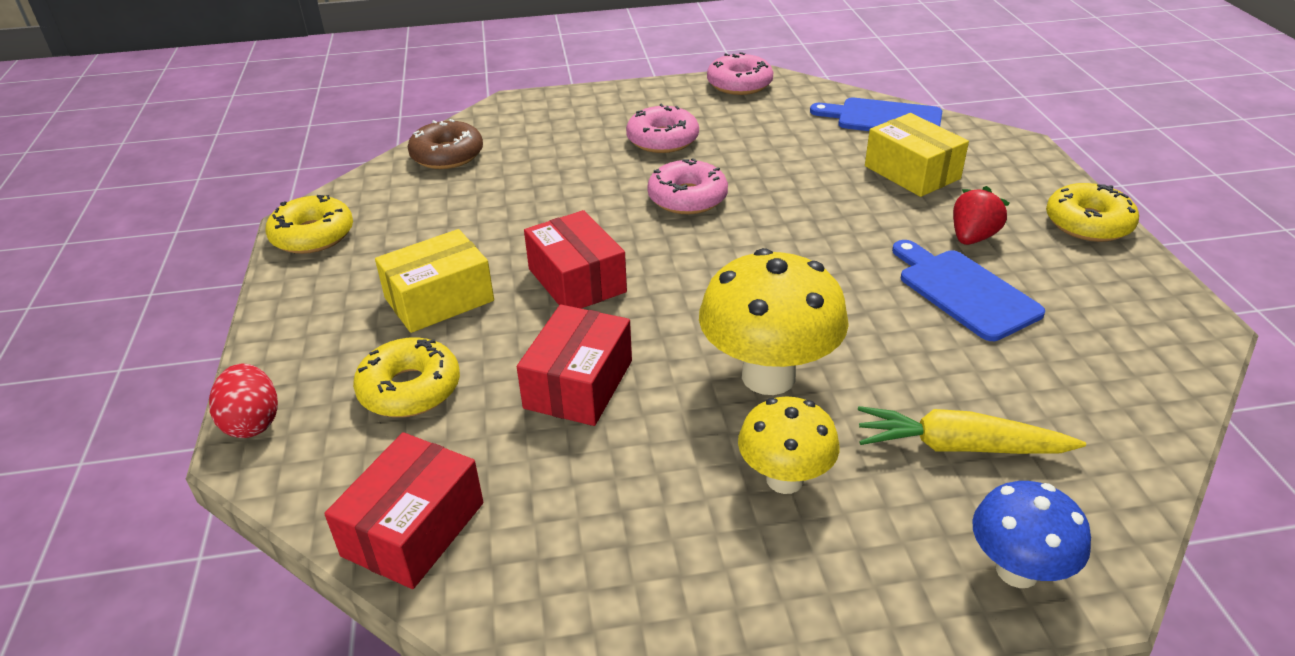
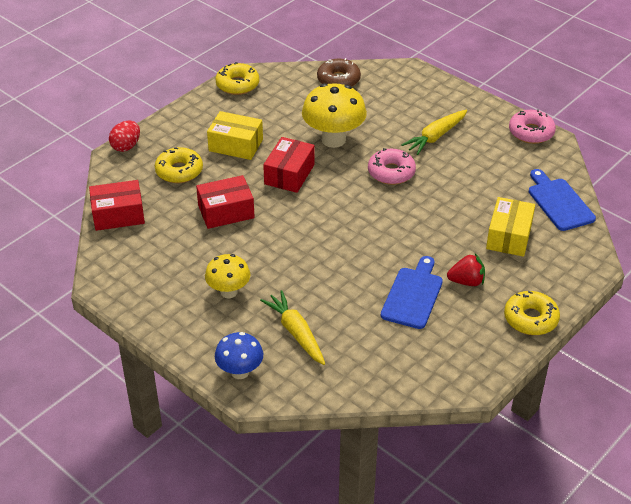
camera: 50 degrees right, 5 degrees up
(662, 140) = (435, 137): pink donut -> yellow carrot
(768, 376) = (284, 260): yellow mushroom -> yellow mushroom (333, 140)

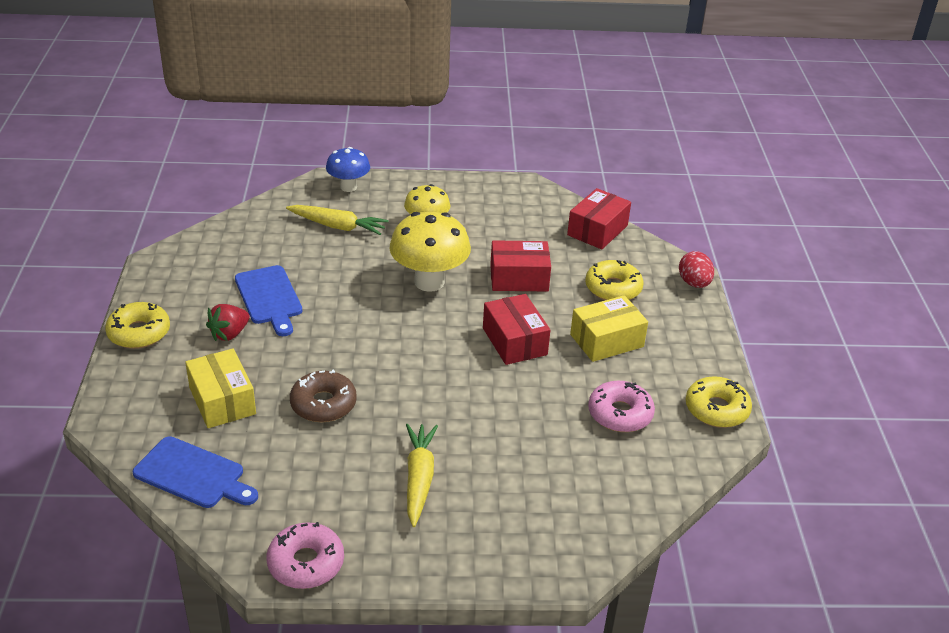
camera: 135 degrees right, 5 degrees down
(226, 212) = (519, 278): red box -> red box turned 60 degrees clockwise
(333, 140) = (524, 404): yellow mushroom -> yellow mushroom (429, 282)
(338, 80) = (627, 490): brown donut -> brown donut (323, 404)
(391, 172) = (418, 402): pink donut -> pink donut (620, 414)

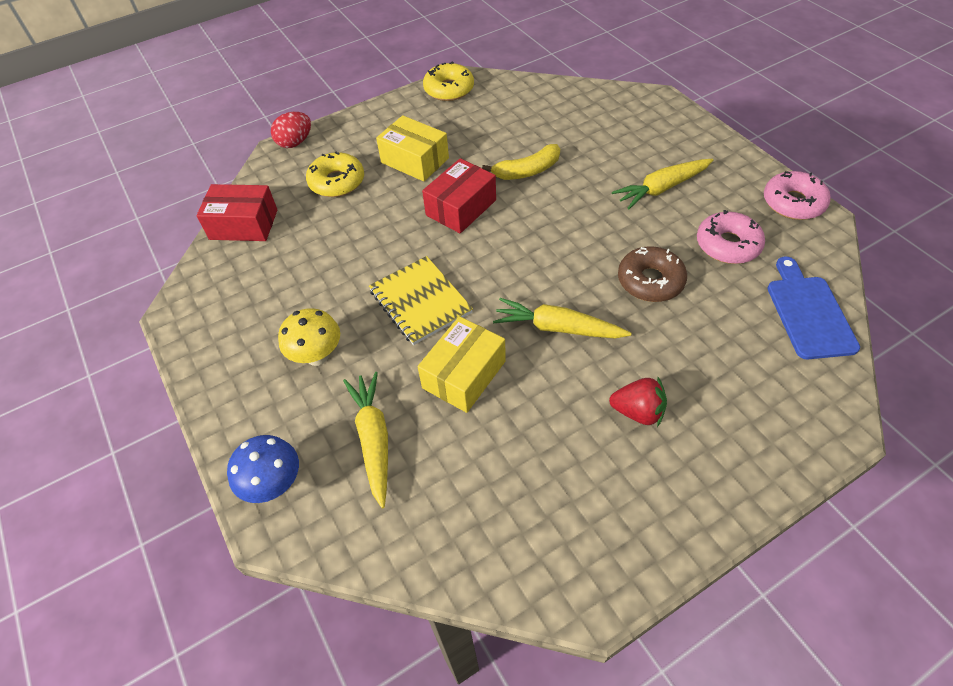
camera: 115 degrees left, 15 degrees up
(139, 333) = (716, 500): yellow donut -> none
(222, 401) = (720, 352): yellow box -> yellow box (464, 374)
(269, 298) = (554, 417): blue cutting board -> none
(334, 333) = (558, 328): none -> yellow carrot
(429, 282) = (420, 301): yellow mushroom -> yellow notebook
(519, 278) = (365, 243): red box -> none
(528, 402) = (527, 171): none -> yellow banana
(620, 414) = (495, 126): pink donut -> pink donut (727, 245)

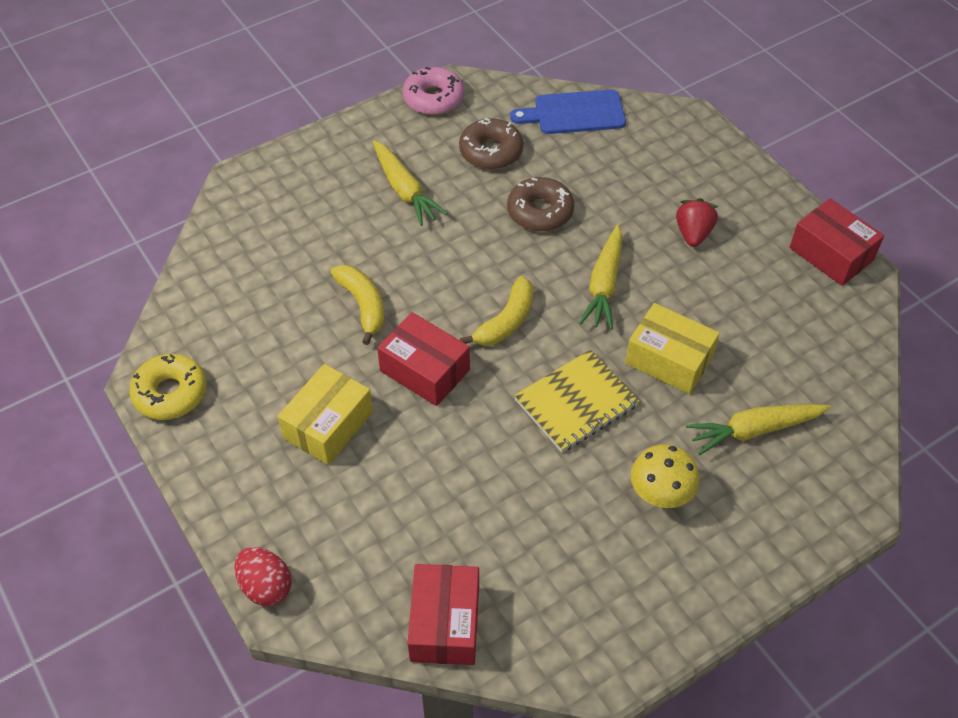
camera: 95 degrees left, 0 degrees up
(274, 485) = (818, 510): blue mushroom -> none
(337, 182) = (364, 515): yellow donut -> none
(511, 256) = (506, 321): none -> yellow banana
(622, 563) = (831, 254): none -> red box
(727, 245) = (491, 151): pink donut -> brown donut

